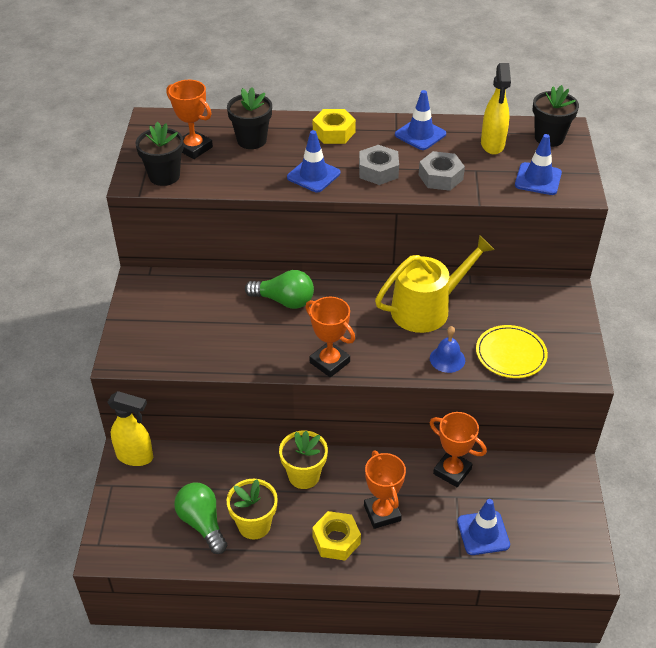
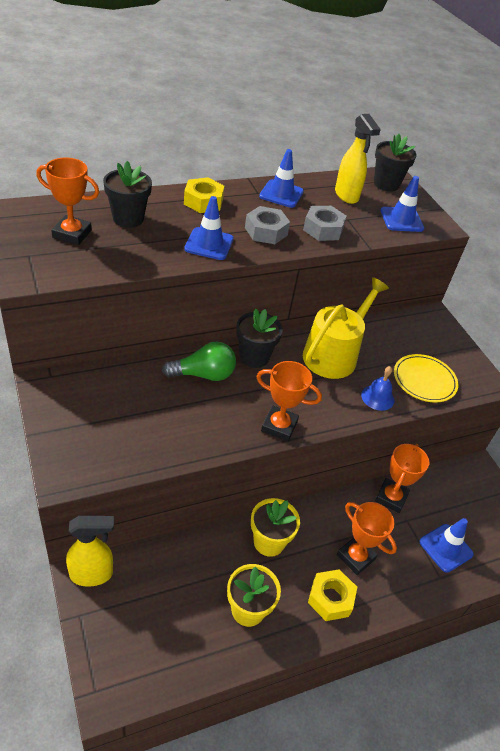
camera: 30 degrees left, 0 degrees up
(164, 176) = (55, 267): black flower pot -> black flower pot (254, 357)
(202, 523) = (196, 626): green light bulb -> none
(452, 471) = (391, 497): orange trophy -> orange trophy turned 75 degrees counterclockwise

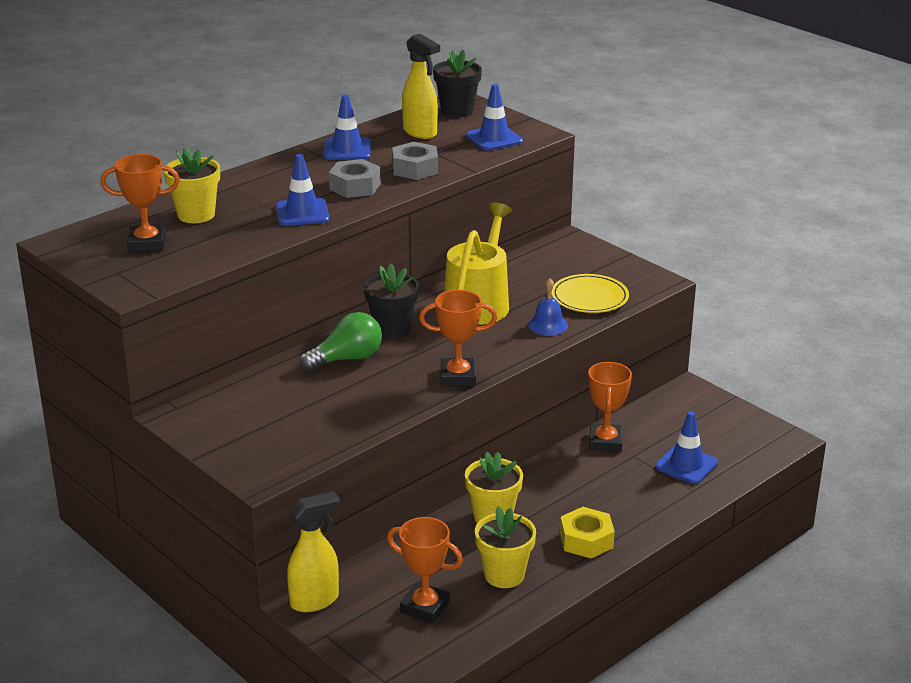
camera: 15 degrees left, 15 degrees down
(128, 218) = (196, 215): black flower pot -> yellow flower pot
(203, 201) = (266, 179): yellow nut -> none
(355, 557) = (594, 501): orange trophy -> orange trophy (425, 607)

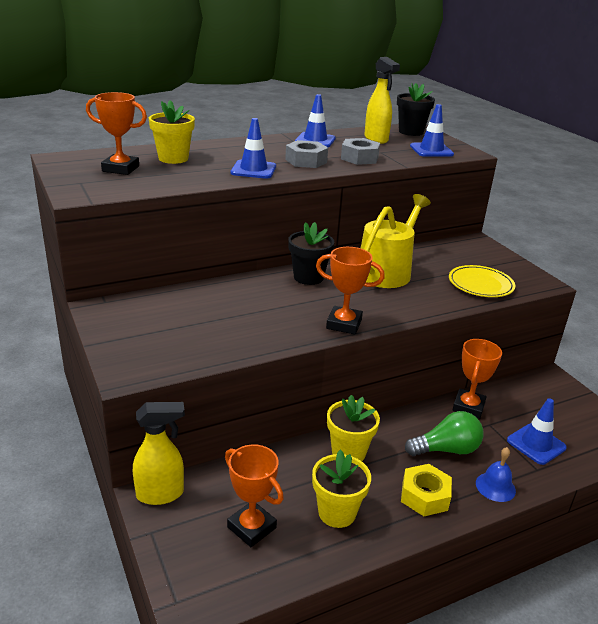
camera: 15 degrees right, 0 degrees up
(347, 359) = (260, 292): green light bulb -> green light bulb (446, 449)
(548, 325) = (438, 298): blue bell -> blue bell (495, 487)

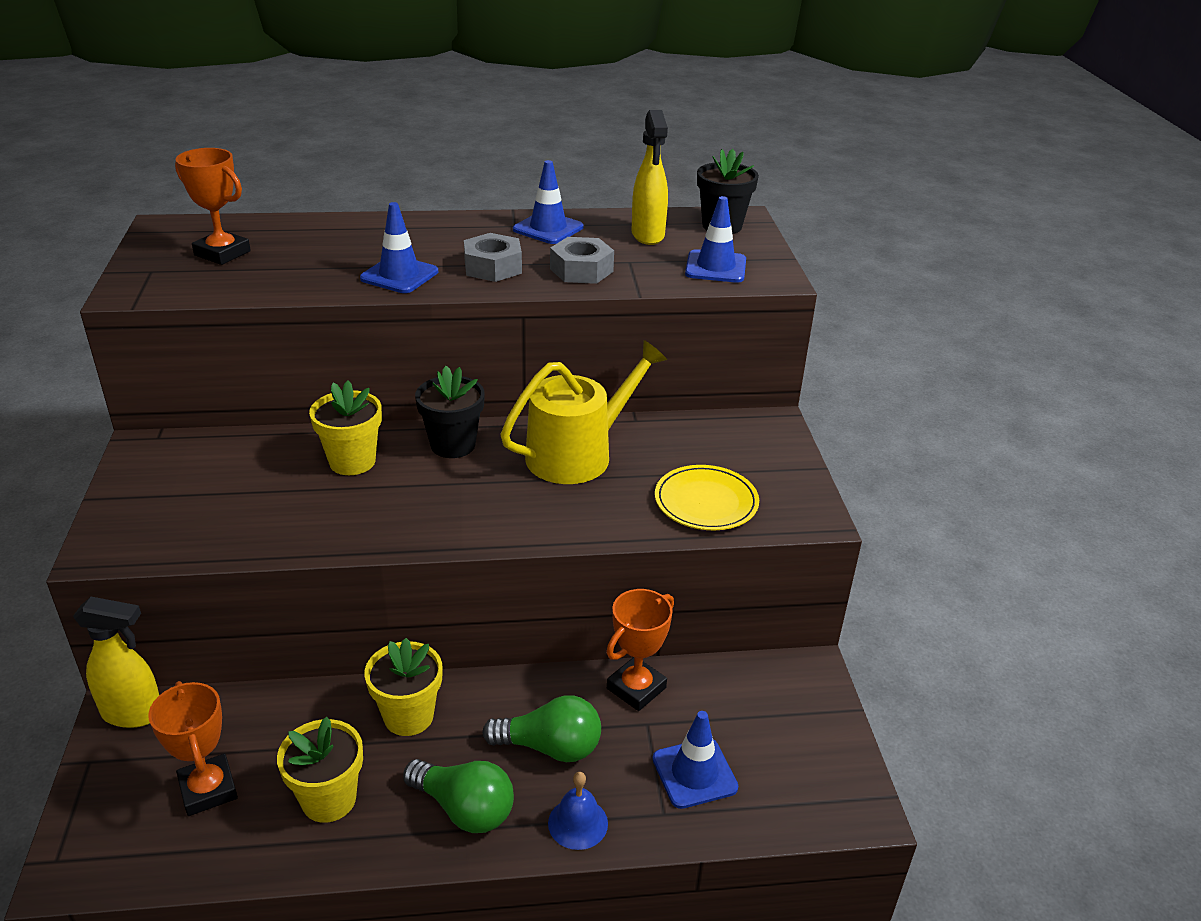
camera: 20 degrees right, 5 degrees up
(173, 158) = (309, 242): yellow flower pot -> yellow flower pot (352, 461)
(344, 324) = (437, 531): orange trophy -> none
(424, 496) = (464, 809): yellow nut -> green light bulb

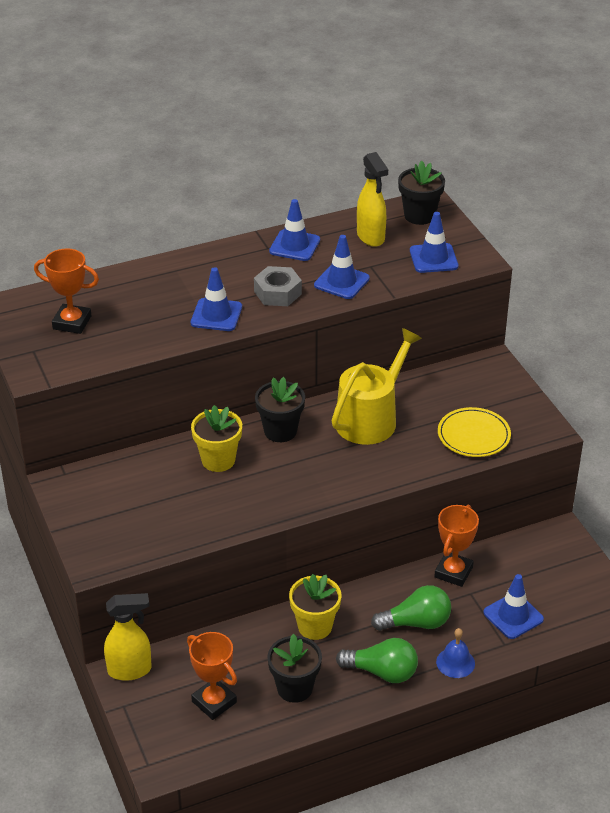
camera: 15 degrees left, 5 degrees up
(329, 799) = (294, 688): yellow flower pot -> black flower pot
(581, 270) = (341, 282): grey nut -> blue traffic cone

